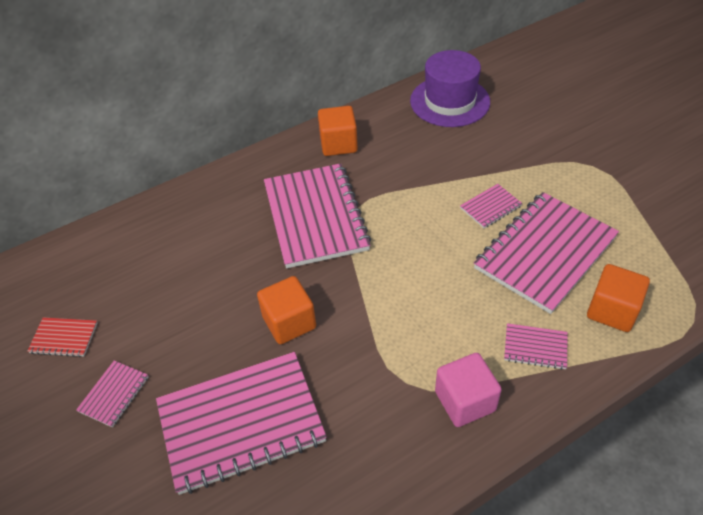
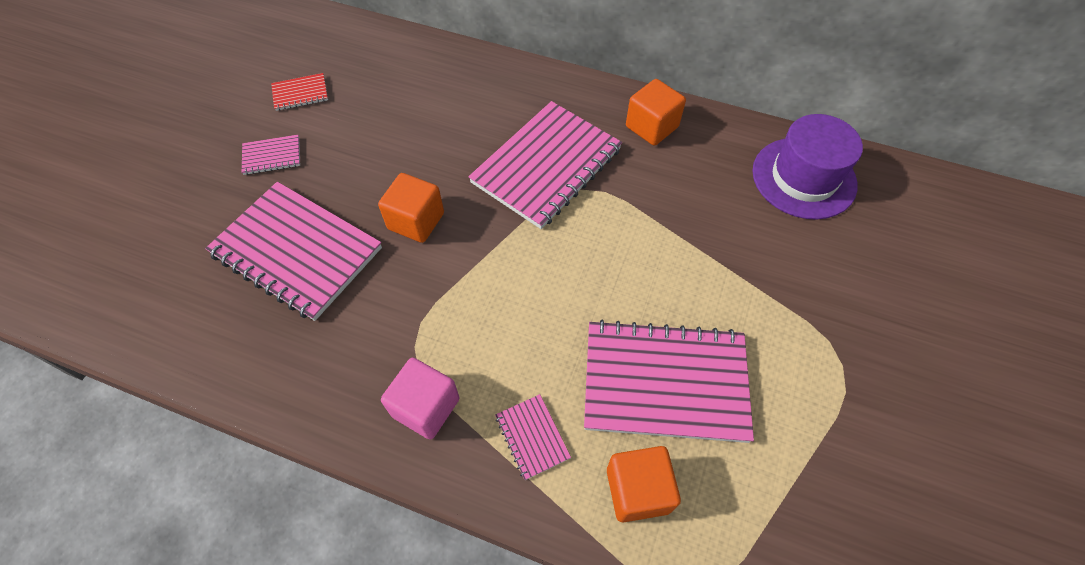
camera: 50 degrees right, 10 degrees up
(64, 338) = (300, 93): red notebook -> red notebook turned 75 degrees counterclockwise
(490, 207) = (685, 298): pink notebook -> none

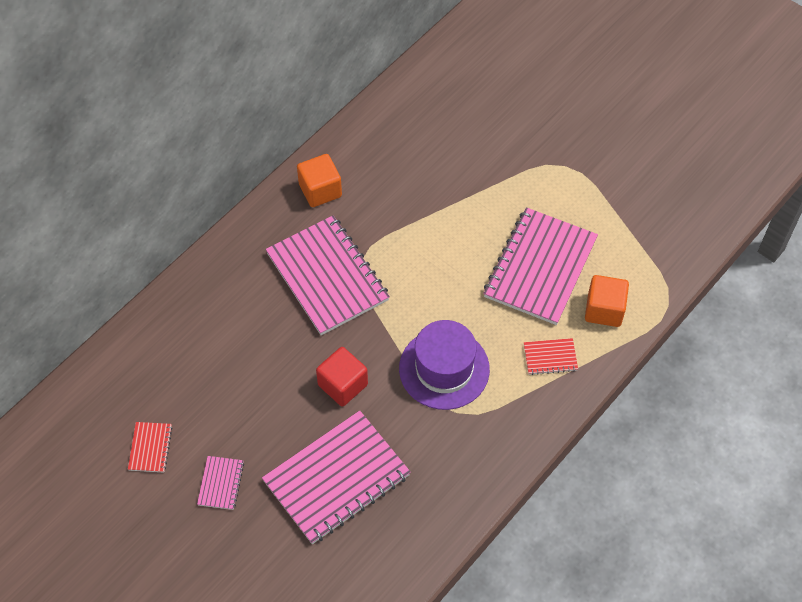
camera: 70 degrees left, 0 degrees up
(416, 221) = (342, 385): orange cube -> red cube
(426, 407) = (506, 416): pink cube -> none
(532, 437) = (550, 357): pink notebook -> red notebook
(804, 178) = (413, 115): purple hat -> purple hat (444, 369)

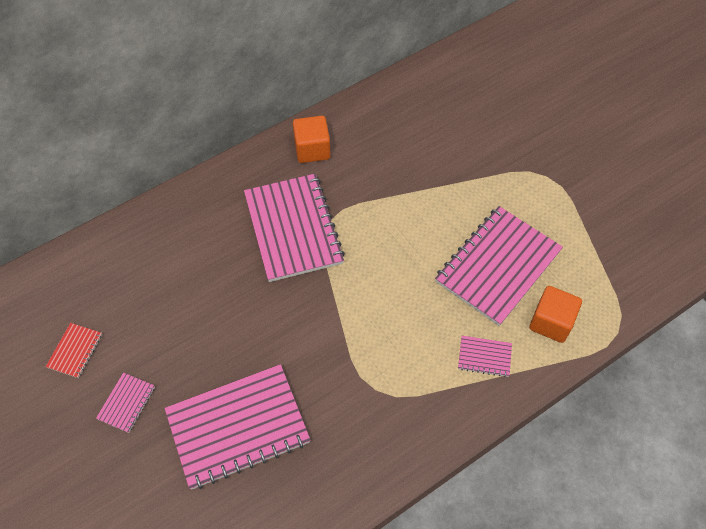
camera: 15 degrees right, 0 degrees up
(342, 385) = (274, 334): red cube -> none
(444, 369) = (376, 343): purple hat -> none
(550, 357) = (484, 357): red notebook -> pink notebook

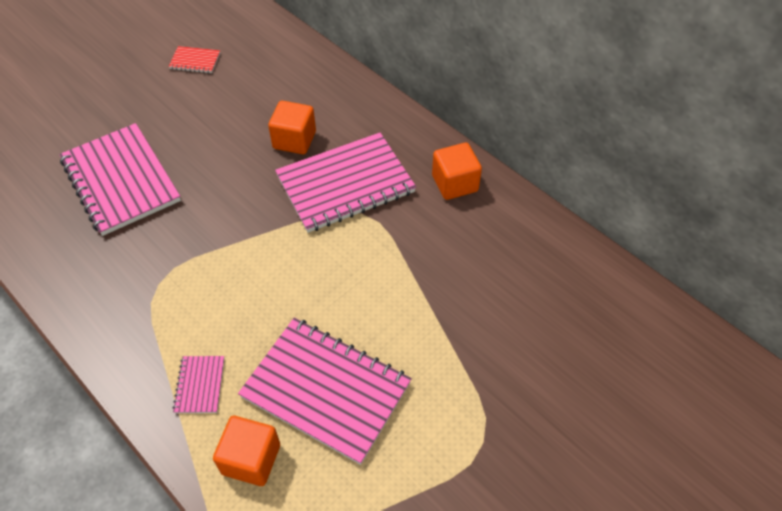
camera: 80 degrees right, 5 degrees down
(126, 403) = (146, 103): pink notebook -> none
(226, 264) = (294, 140): none -> orange cube

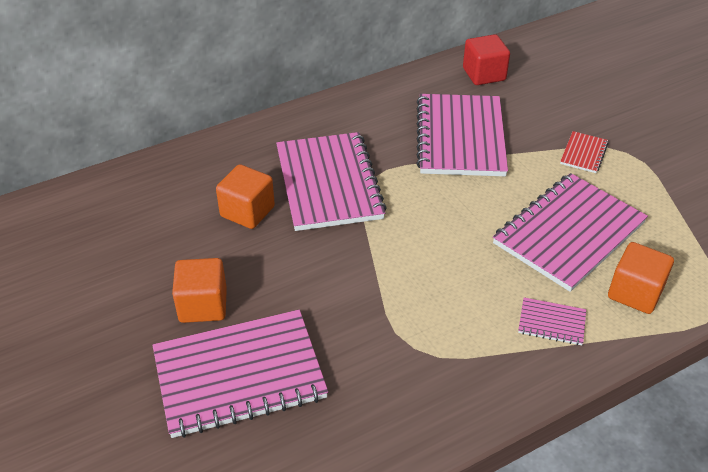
camera: 75 degrees left, 10 degrees down
(195, 61) = (57, 283): red notebook -> red notebook (584, 153)
(449, 273) = (460, 137): none -> pink notebook
(454, 183) = (357, 114): orange cube -> orange cube (203, 305)
(573, 279) = (484, 74): none -> red cube

